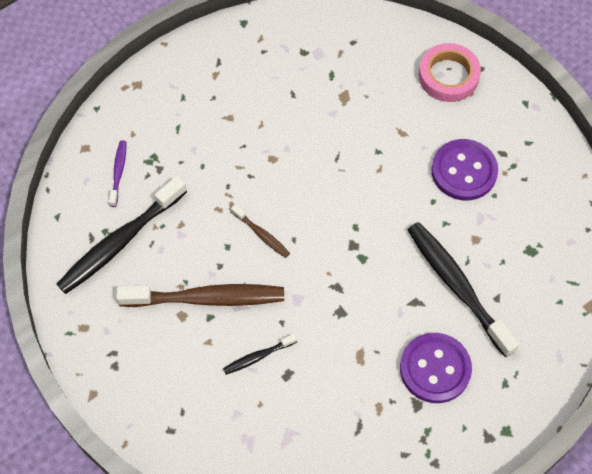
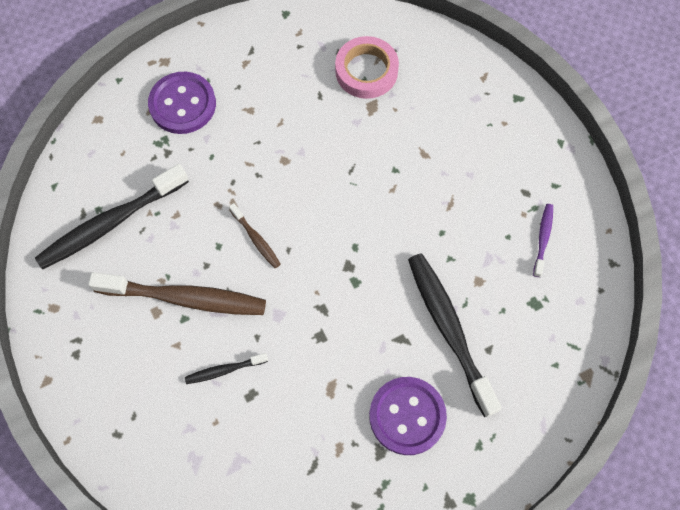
camera: 10 degrees right, 5 degrees up
(118, 172) = (125, 150): purple toothbrush -> purple toothbrush (543, 238)
(448, 76) = (485, 101): pink tape -> pink tape (366, 71)
(464, 171) = (481, 205): purple button -> purple button (182, 104)

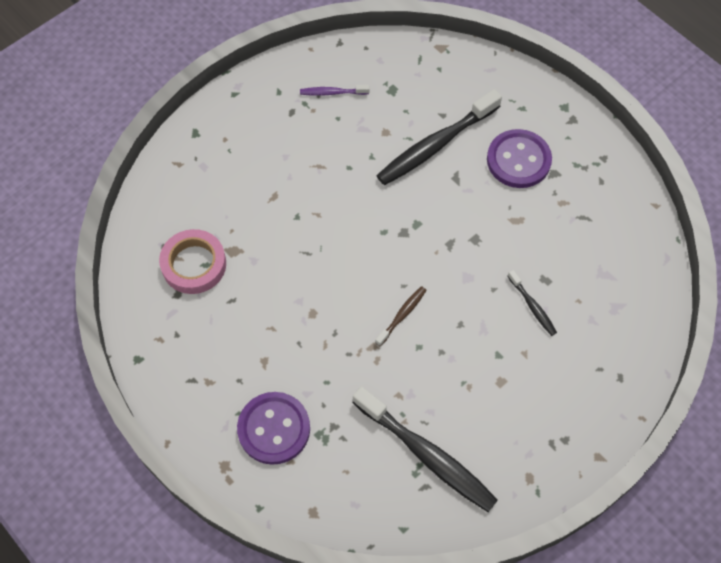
camera: 105 degrees left, 5 degrees down
(185, 298) = (479, 359): brown toothbrush -> none

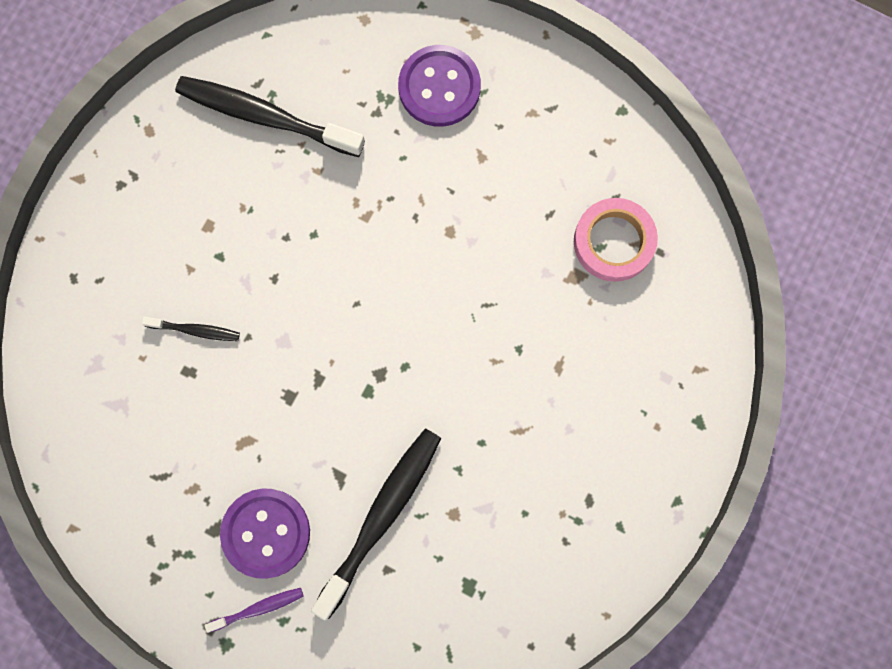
camera: 160 degrees right, 15 degrees up
(332, 93) = (547, 551): purple toothbrush -> purple toothbrush (258, 608)
(402, 315) = (345, 265): brown toothbrush -> none
(532, 306) = (195, 330): black toothbrush -> black toothbrush turned 150 degrees clockwise

